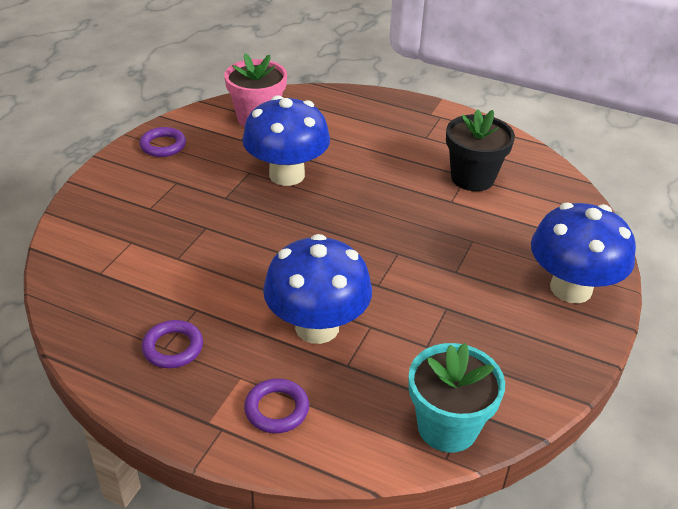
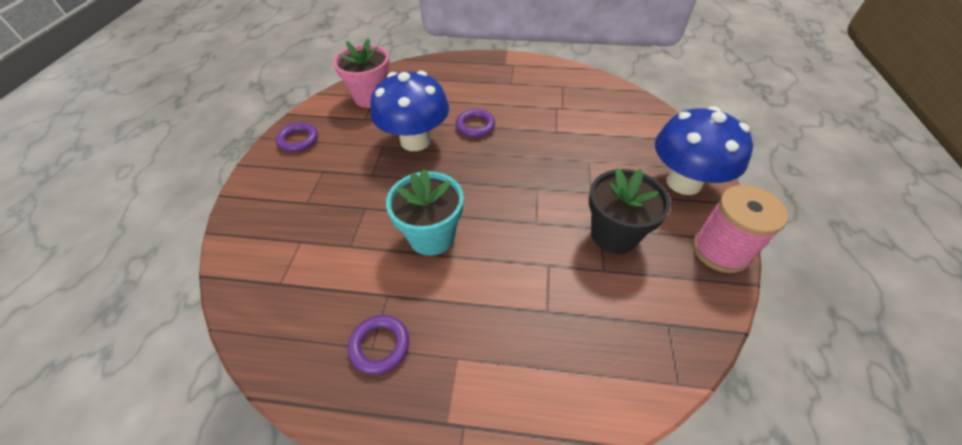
camera: 15 degrees left, 10 degrees up
(276, 409) = (506, 383): purple ring -> purple ring (475, 126)
(317, 327) = (503, 280): blue mushroom -> none
(447, 427) = (663, 349): turquoise flower pot -> turquoise flower pot (432, 236)
(472, 178) = (562, 108): black flower pot -> black flower pot (614, 234)
(568, 362) = (720, 250): none -> pink spool

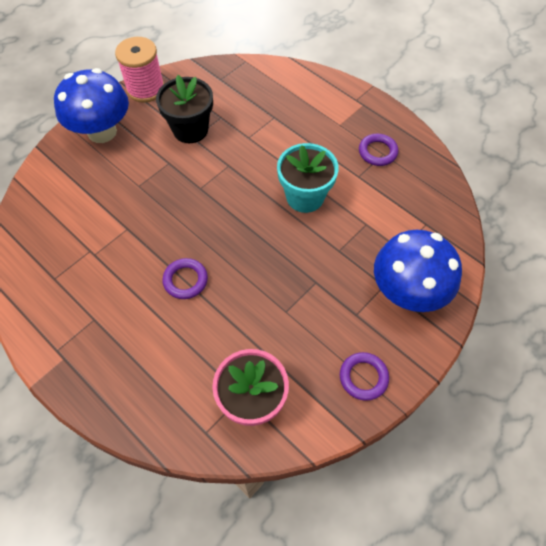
camera: 145 degrees left, 10 degrees up
(415, 141) = (252, 298): blue mushroom -> blue mushroom (407, 292)

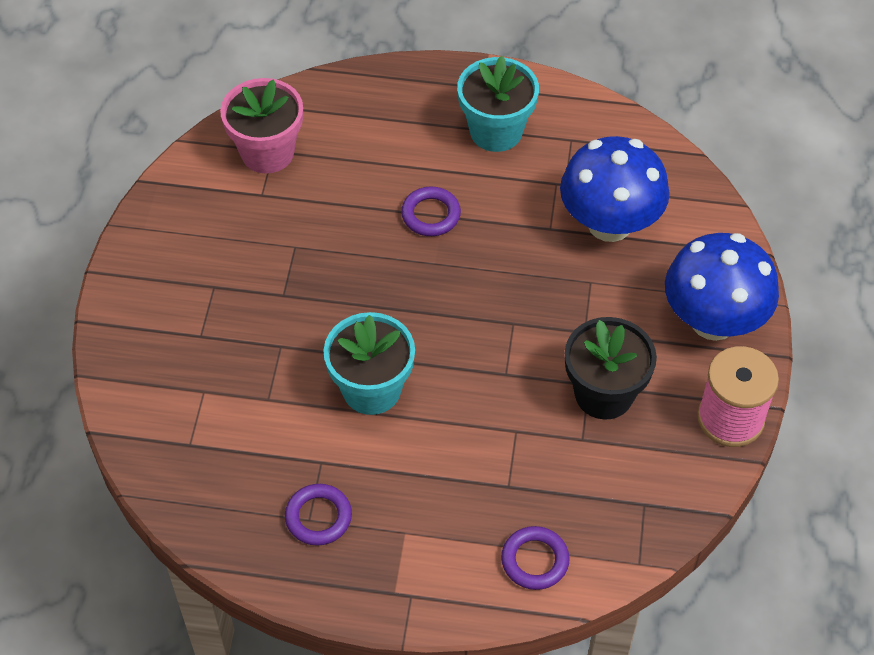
camera: 145 degrees right, 5 degrees down
(90, 315) = (496, 131): none -> turquoise flower pot
(363, 377) = (168, 231): purple ring -> purple ring (534, 560)
(407, 292) = (168, 343): blue mushroom -> blue mushroom (609, 223)

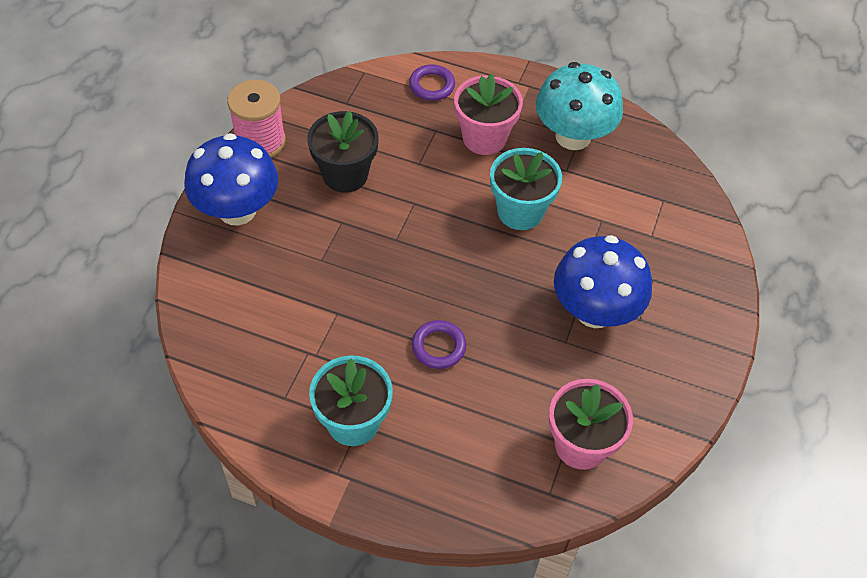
camera: 170 degrees left, 0 degrees up
(318, 517) = (573, 136): purple ring -> turquoise mushroom
(440, 488) = (484, 138): none -> pink flower pot
(609, 223) = (284, 306): blue mushroom -> blue mushroom (595, 311)

